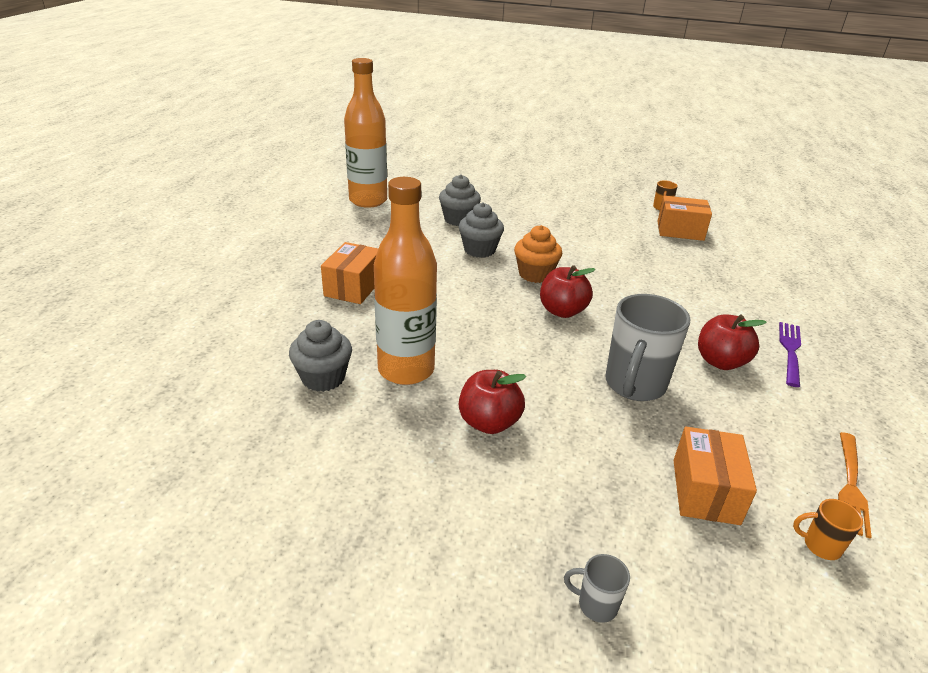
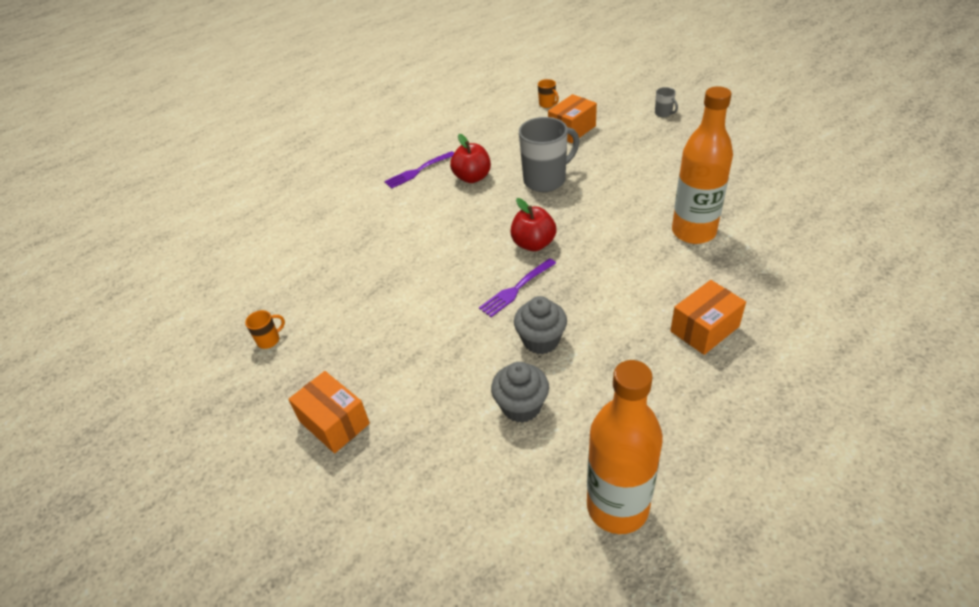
camera: 140 degrees left, 10 degrees up
(323, 378) = (759, 243): grey cupcake -> none
(489, 422) = (658, 185): red apple -> none
(535, 274) = (516, 288): orange cupcake -> purple fork
(680, 231) = (309, 298): orange box -> orange box (334, 422)
(850, 485) = (500, 115): orange fork -> none

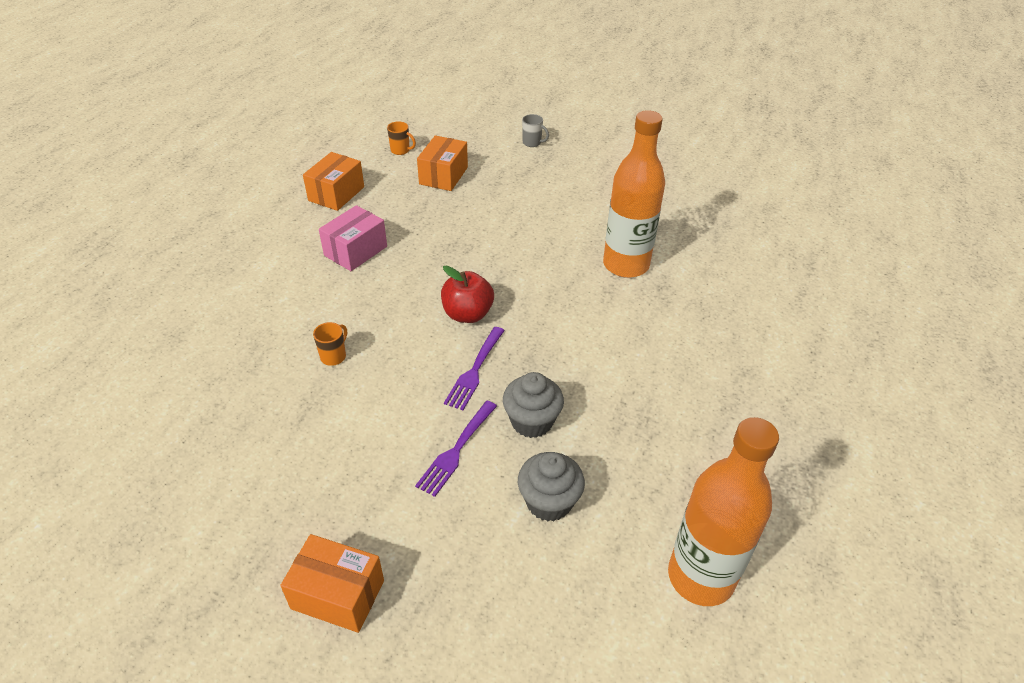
camera: 30 degrees left, 0 degrees up
(269, 340) = (191, 518): orange mug -> orange mug (334, 356)
(418, 170) = (283, 255): purple fork -> purple fork (456, 449)
(472, 177) = (355, 251): red apple -> pink box
(546, 180) = (444, 238): grey mug -> none
(704, 329) = (687, 364): orange box -> orange box (336, 194)

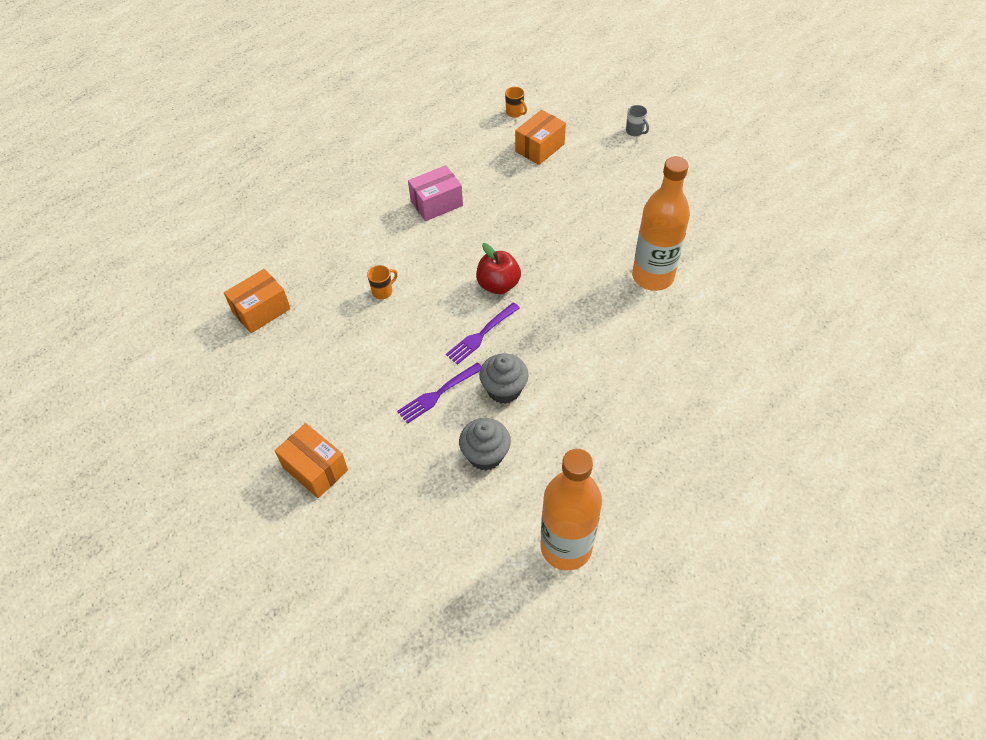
camera: 25 degrees right, 10 degrees up
(336, 194) = (444, 144): orange box -> orange box (261, 310)

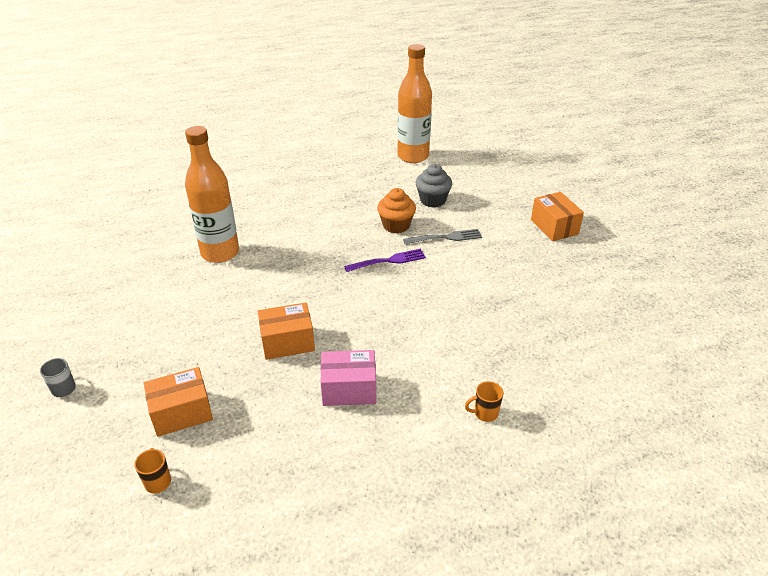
camera: 155 degrees left, 15 degrees down
(261, 310) = (580, 345): orange box -> orange box (287, 342)
(383, 291) = (453, 320): orange mug -> orange mug (485, 413)
(438, 393) = (445, 238): purple fork -> grey fork
(498, 285) = (347, 290): red apple -> none
(504, 389) = (396, 225): grey cupcake -> orange cupcake

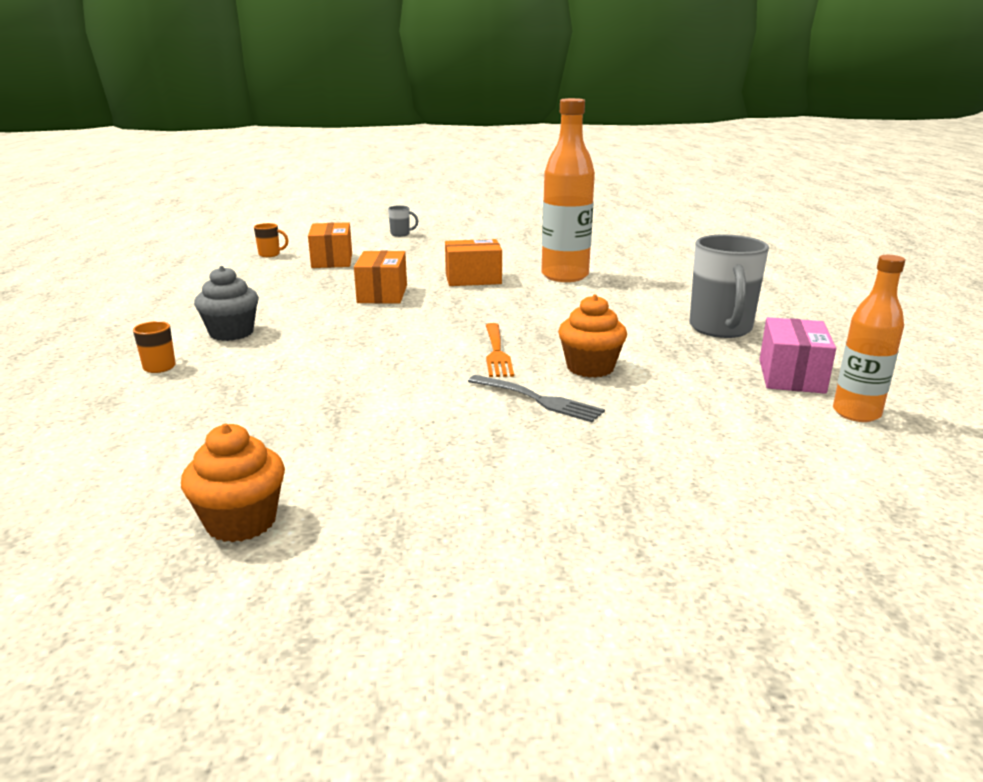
camera: 105 degrees right, 15 degrees down
(319, 187) = (721, 329): none -> grey mug
(349, 389) = (284, 312): pink box -> pink box (791, 376)
(388, 261) = (496, 352): purple fork -> orange fork
(413, 156) = (856, 413): orange bottle -> orange bottle, size x0.63
(432, 200) = (668, 407): grey cupcake -> grey cupcake (231, 333)
(445, 238) = (537, 399): grey fork -> grey fork turned 60 degrees counterclockwise
(554, 227) = (524, 525): orange box -> orange box (473, 279)
(608, 299) = (241, 522): none -> orange cupcake

